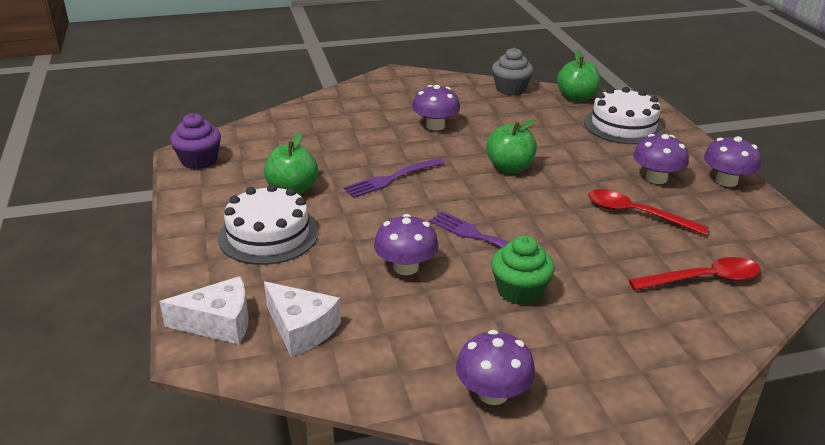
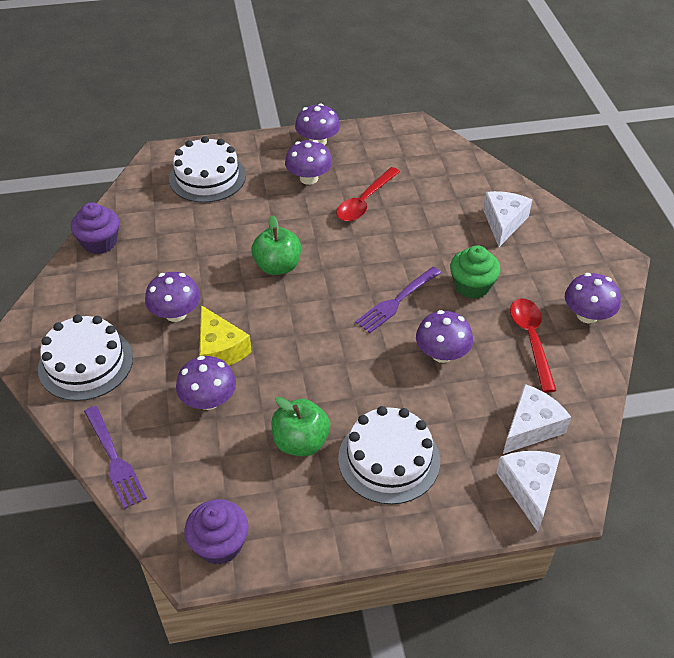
camera: 85 degrees left, 15 degrees up
(339, 146) = (208, 400): none -> purple mushroom
(376, 97) = (86, 363): none -> white cake
(392, 178) = (287, 356): purple fork -> purple fork (114, 459)
(396, 147) = (220, 349): none -> yellow cheese
(510, 89) = (100, 242): grey cupcake -> purple cupcake
(576, 98) = (137, 197): green apple -> none
(653, 322) = (503, 222): none -> white cheese
(703, 279) = (453, 187): red spoon -> red spoon (531, 340)

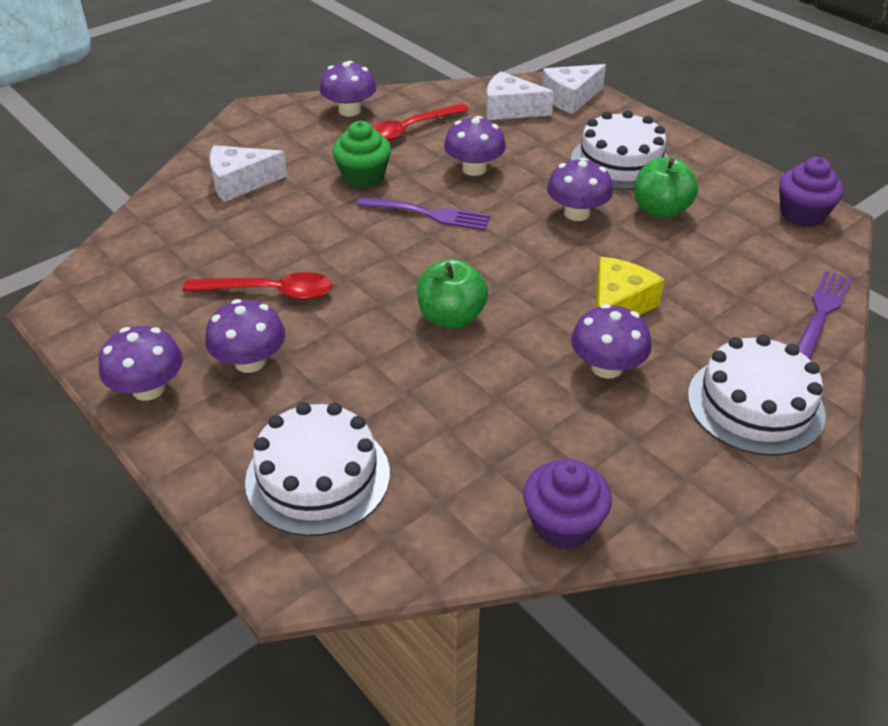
camera: 120 degrees left, 5 degrees down
(208, 400) = (685, 284): purple mushroom -> purple mushroom (577, 213)

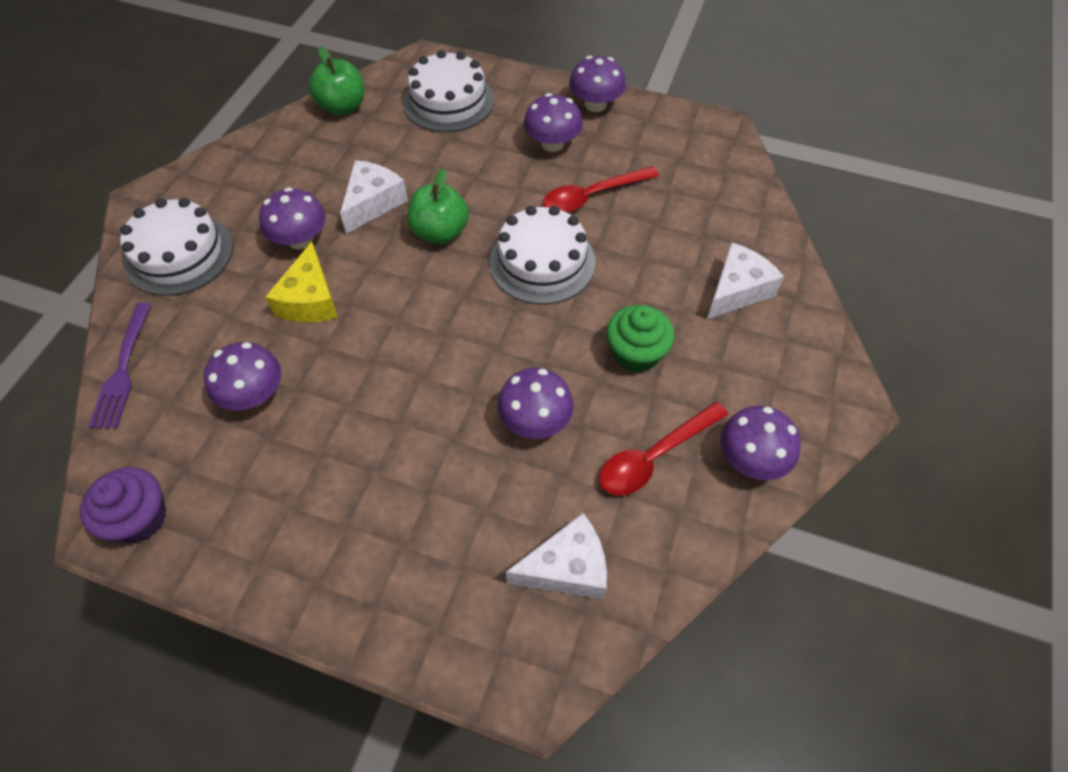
camera: 150 degrees right, 15 degrees up
(409, 130) = (654, 456): red spoon -> red spoon turned 150 degrees counterclockwise
(428, 214) = (535, 331): purple fork -> none
(563, 524) = (292, 131): purple cupcake -> none
(570, 98) = (502, 646): white cheese -> white cheese (373, 203)
(577, 213) = (392, 400): purple mushroom -> purple mushroom (253, 394)
(620, 162) = (377, 518): white cake -> white cake (542, 262)
(660, 210) = (304, 447): green apple -> green apple (342, 107)

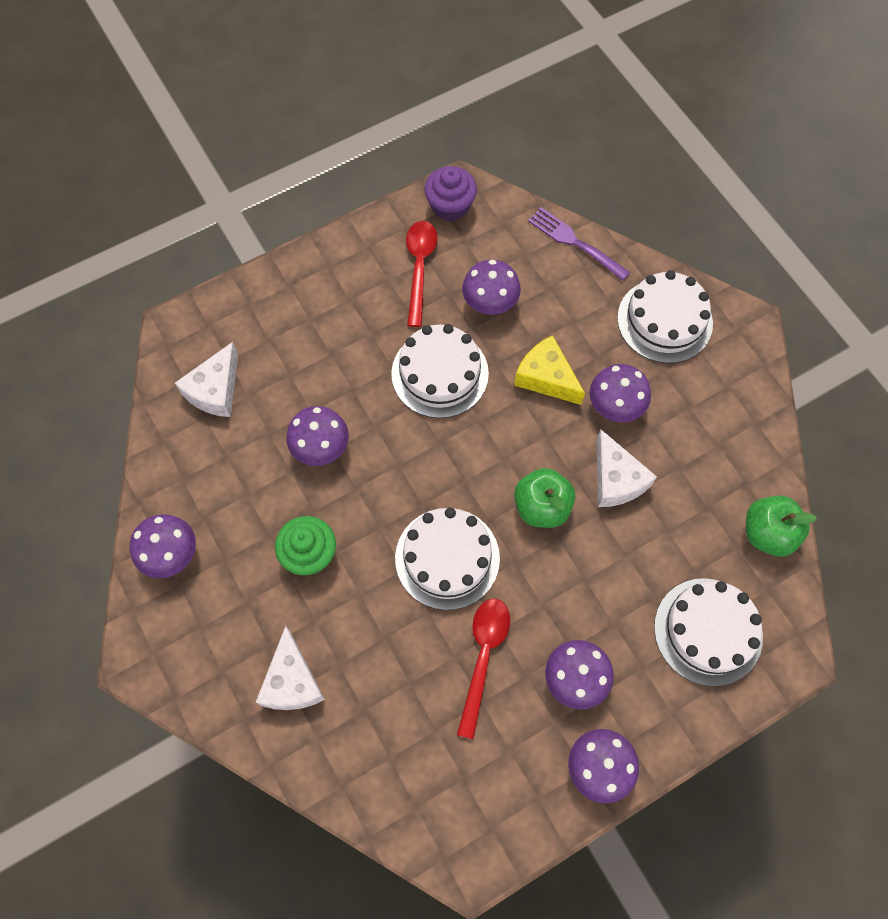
camera: 130 degrees right, 10 degrees up
(372, 380) = (440, 373): none -> white cake
(654, 456) = (229, 496): red spoon -> red spoon (419, 268)

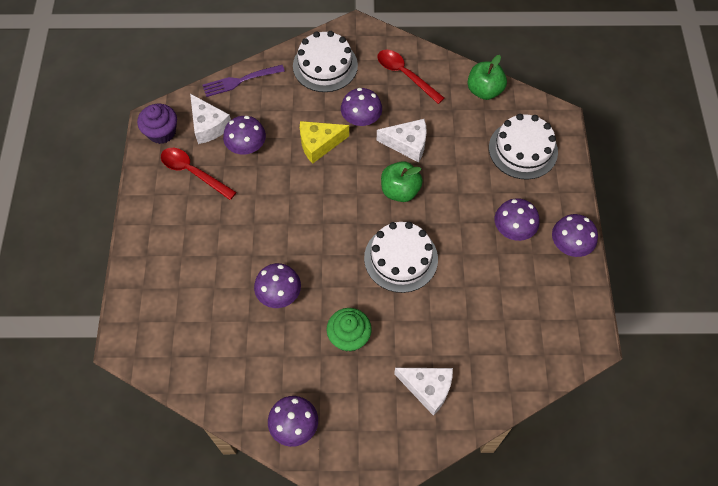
camera: 60 degrees left, 5 degrees down
(215, 390) = (192, 340): white cheese -> white cheese (208, 125)
(440, 373) = (276, 199): white cake -> none
(483, 657) = (474, 271): red spoon -> red spoon (405, 75)

